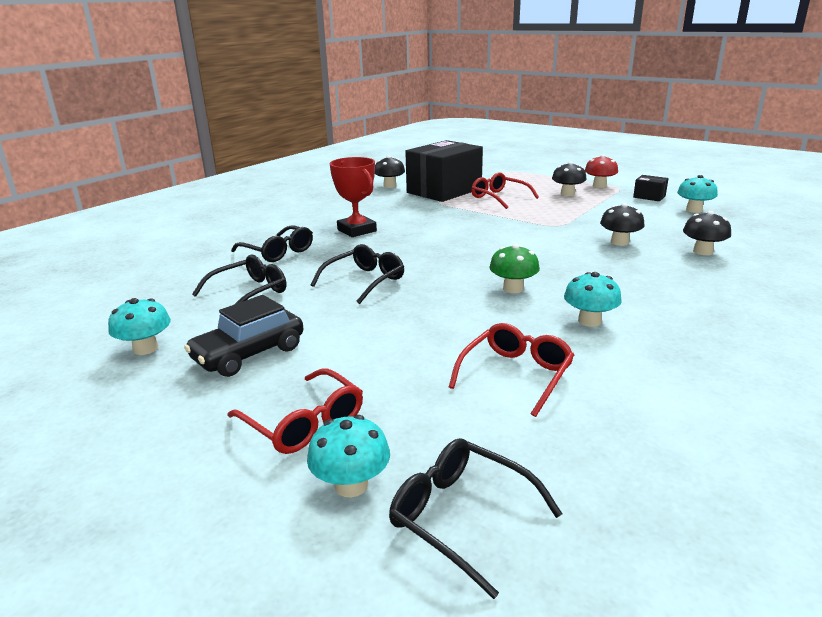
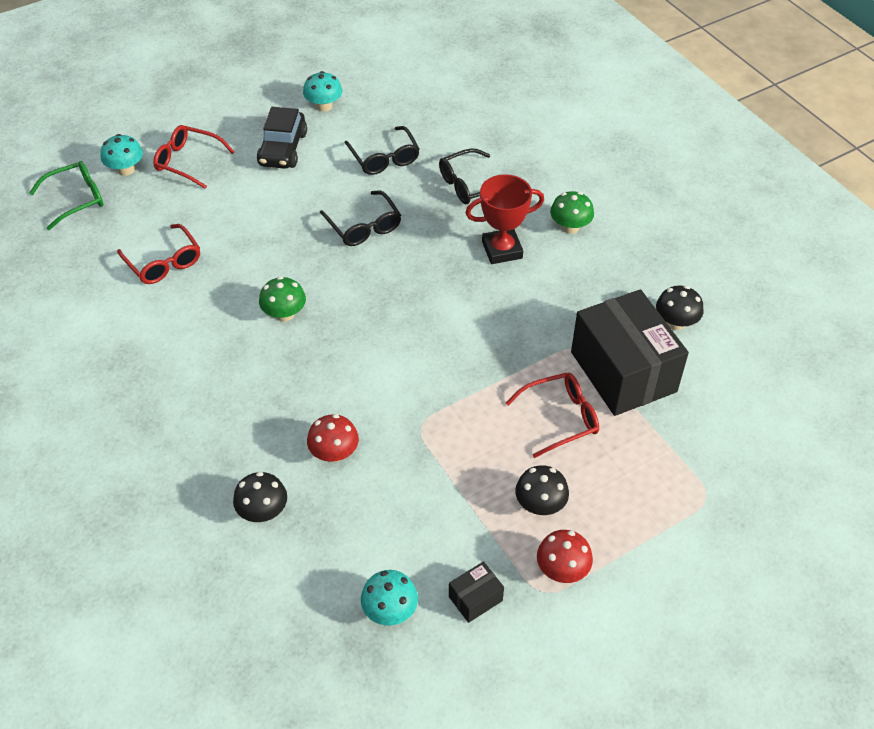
camera: 110 degrees right, 25 degrees up
(249, 354) = (283, 149): black car -> black car turned 150 degrees counterclockwise
(303, 422) = (188, 162): red glasses -> red glasses turned 45 degrees clockwise
(315, 216) = (570, 227): none -> green mushroom
(462, 517) = (76, 199): black glasses -> green glasses
(589, 321) = (198, 335): turquoise mushroom -> none
(619, 242) = (334, 453): black mushroom -> red mushroom

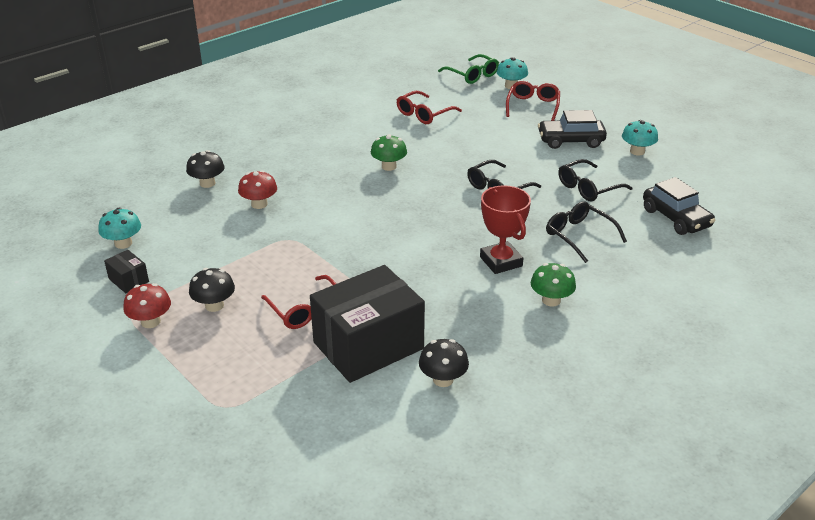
camera: 80 degrees right, 15 degrees down
(455, 113) = (676, 218): none -> black car

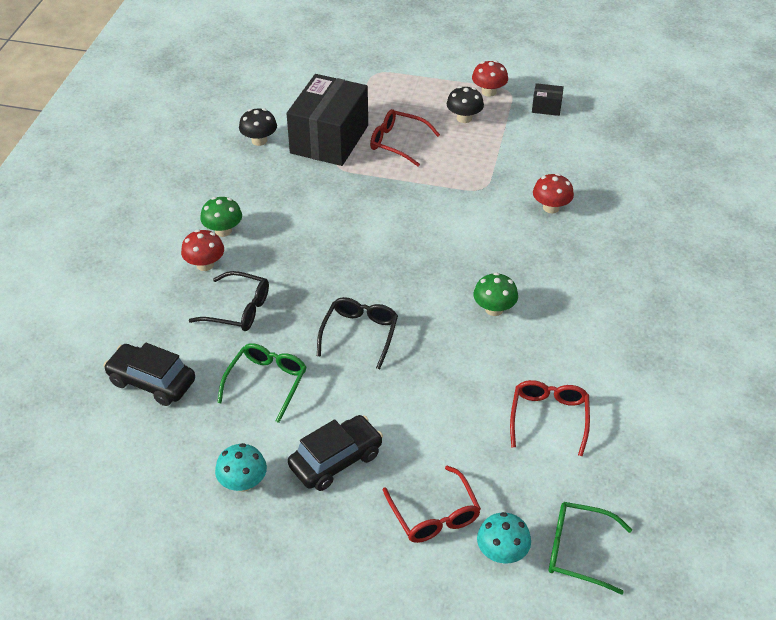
camera: 145 degrees right, 10 degrees up
(123, 243) = (596, 128): turquoise mushroom -> none
(207, 183) = (624, 206): black mushroom -> none
(501, 261) = (290, 248): red trophy -> none
(587, 279) = (205, 264): none -> red mushroom
(588, 188) = (266, 383): black glasses -> green glasses

